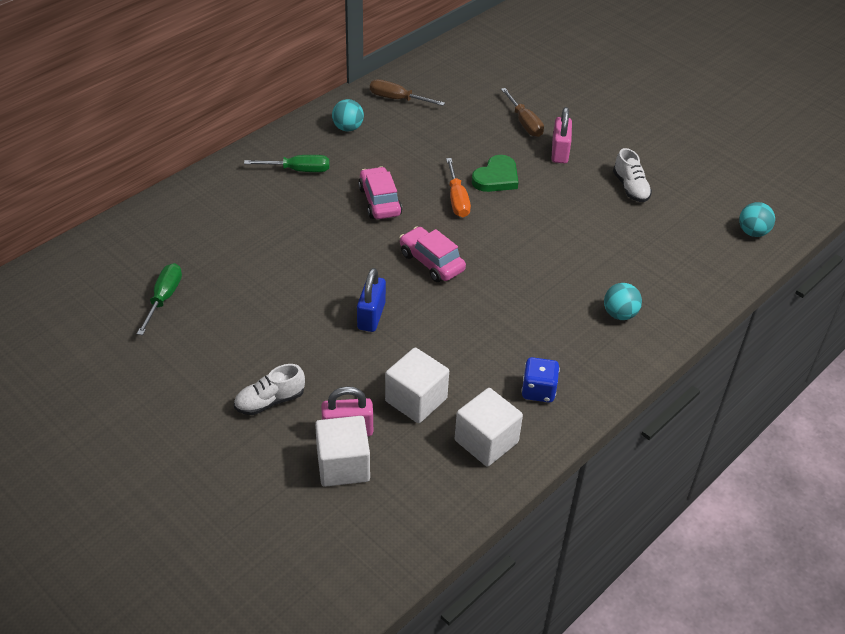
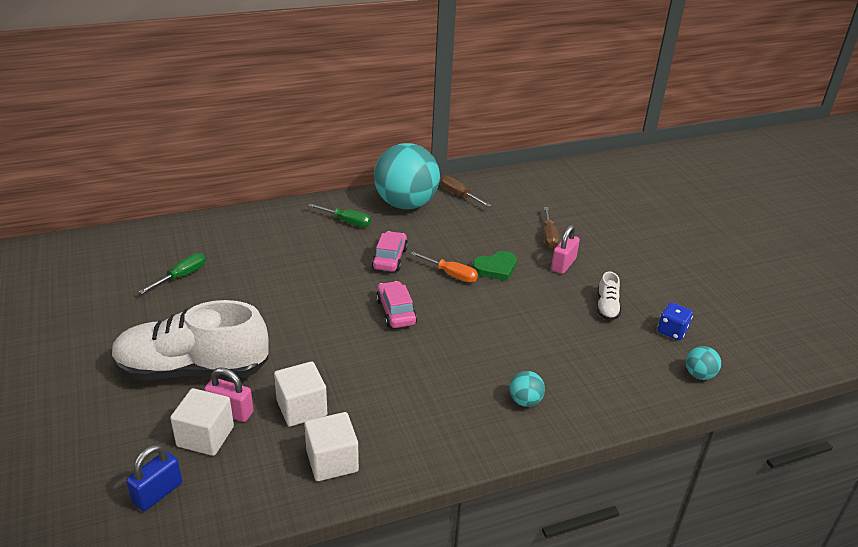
camera: 25 degrees right, 10 degrees down
(270, 401) = (192, 370): white shoe -> white shoe, size x2.43
(348, 128) = (406, 204): turquoise ball -> turquoise ball, size x2.50
(371, 316) = (318, 335): blue padlock -> blue padlock (158, 493)
(457, 200) = (451, 275): orange screwdriver -> orange screwdriver turned 75 degrees counterclockwise
(538, 391) = (407, 437): blue dice -> blue dice (672, 331)

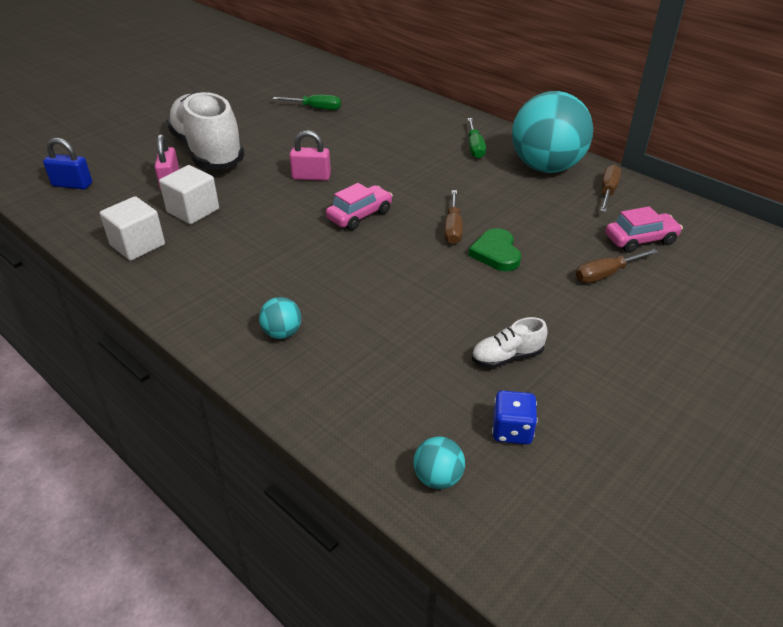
camera: 65 degrees right, 5 degrees up
(205, 436) = (138, 182): white cube -> none
(390, 258) = (441, 187): pink car -> pink car (640, 240)
(451, 275) = (453, 229): orange screwdriver -> brown screwdriver
(495, 268) = (496, 253): green heart -> green heart turned 45 degrees clockwise
(563, 264) = (559, 300): pink padlock -> pink padlock (311, 177)

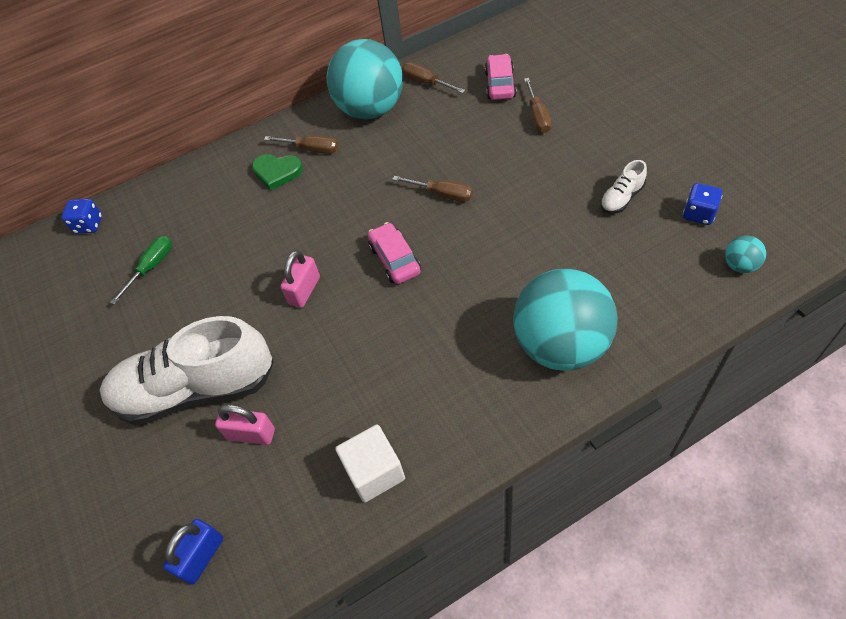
camera: 65 degrees left, 15 degrees up
(193, 210) = (325, 411): white cube -> none
(282, 333) = (560, 345): turquoise ball -> turquoise ball, size x2.50
(348, 76) = (89, 225): none -> blue dice
(475, 148) = (312, 149): green screwdriver -> brown screwdriver
(496, 253) = (489, 174): green heart -> green heart (277, 172)
(507, 357) = (621, 198): white shoe -> white shoe turned 45 degrees clockwise

